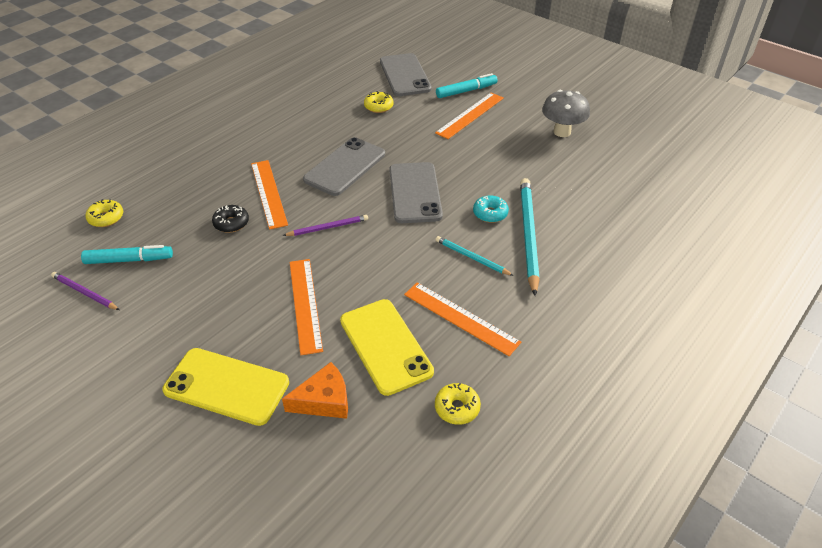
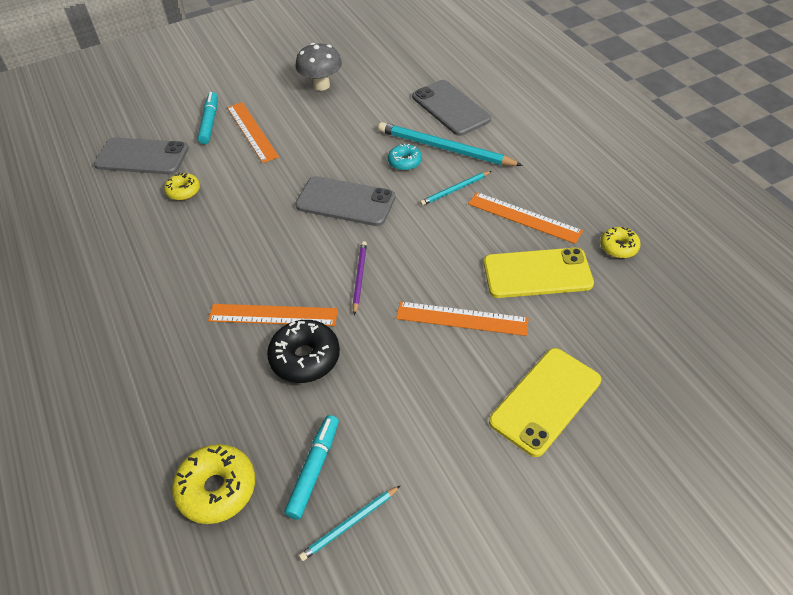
camera: 65 degrees left, 5 degrees up
(84, 293) = (349, 524): purple pencil -> turquoise pencil
(106, 218) = (217, 489): yellow donut -> yellow donut, size x1.66
(231, 223) = (305, 358): black donut -> black donut, size x1.66
(324, 400) = (585, 329): orange cheese -> none
(345, 167) = (270, 242): grey phone -> grey phone (450, 108)
(460, 318) = (524, 217): orange ruler -> orange ruler turned 60 degrees clockwise

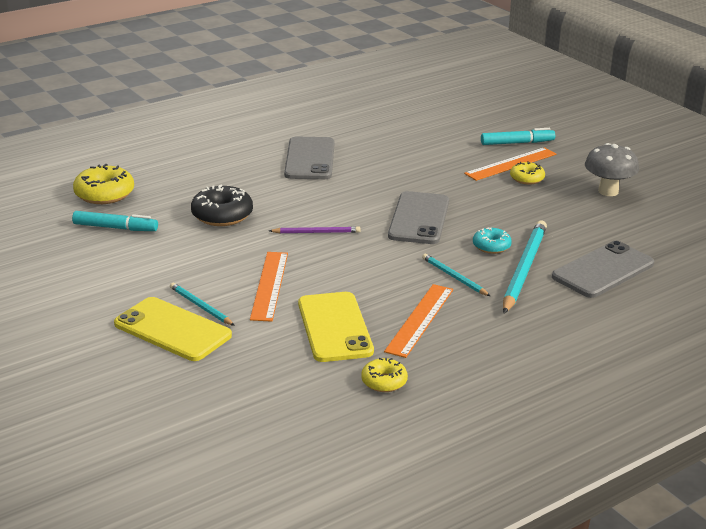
camera: 80 degrees right, 20 degrees down
(142, 157) = (454, 121): grey phone -> grey phone (310, 159)
(183, 191) = (413, 144): yellow donut -> yellow donut (527, 178)
(273, 315) = (268, 198): orange ruler -> none
(349, 524) = (67, 245): turquoise pencil -> turquoise pencil (200, 306)

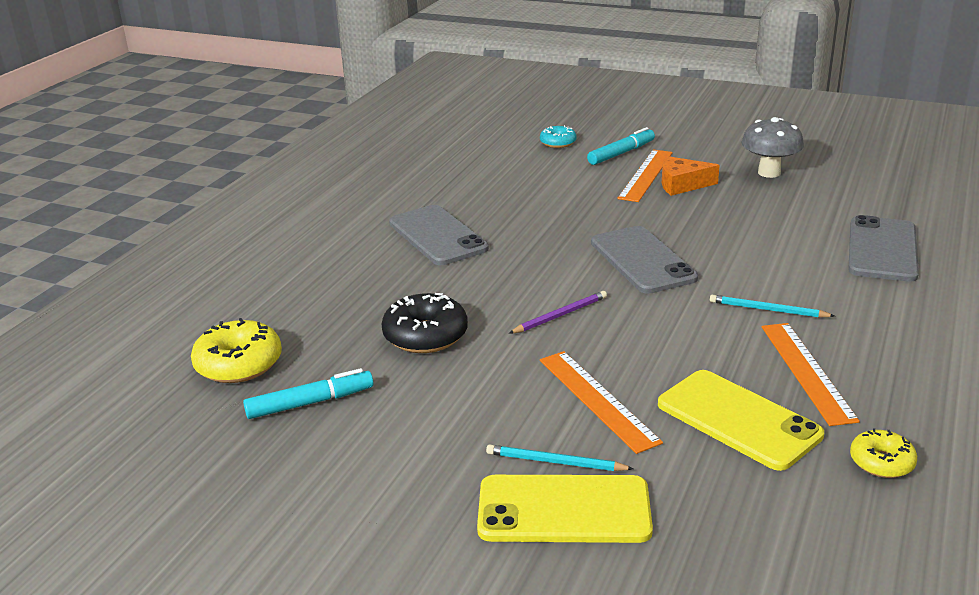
camera: 30 degrees left, 0 degrees up
(491, 246) = (752, 263): turquoise donut -> turquoise donut (558, 143)
(524, 269) = (816, 275): turquoise pencil -> none
(527, 178) = (681, 184): yellow donut -> orange cheese

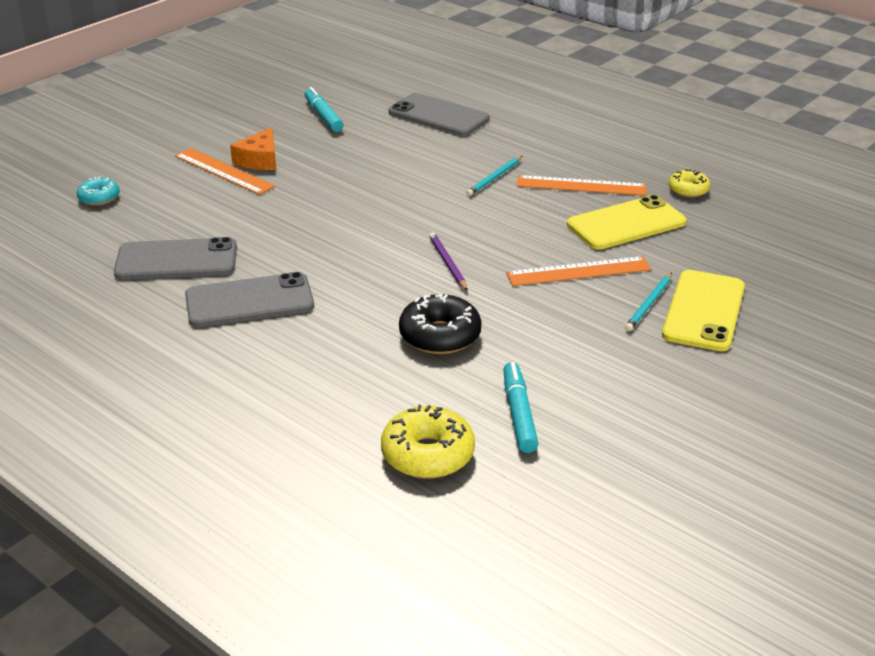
camera: 75 degrees left, 5 degrees up
(621, 153) = (163, 172): turquoise marker -> turquoise marker (323, 116)
(642, 260) = (383, 208): grey phone -> grey phone (176, 260)
(769, 173) = (275, 120): grey mushroom -> none

